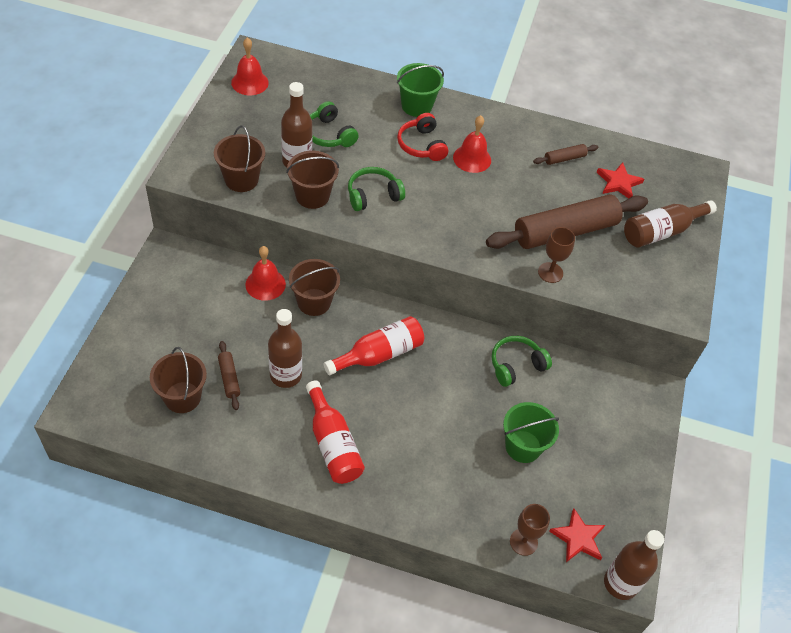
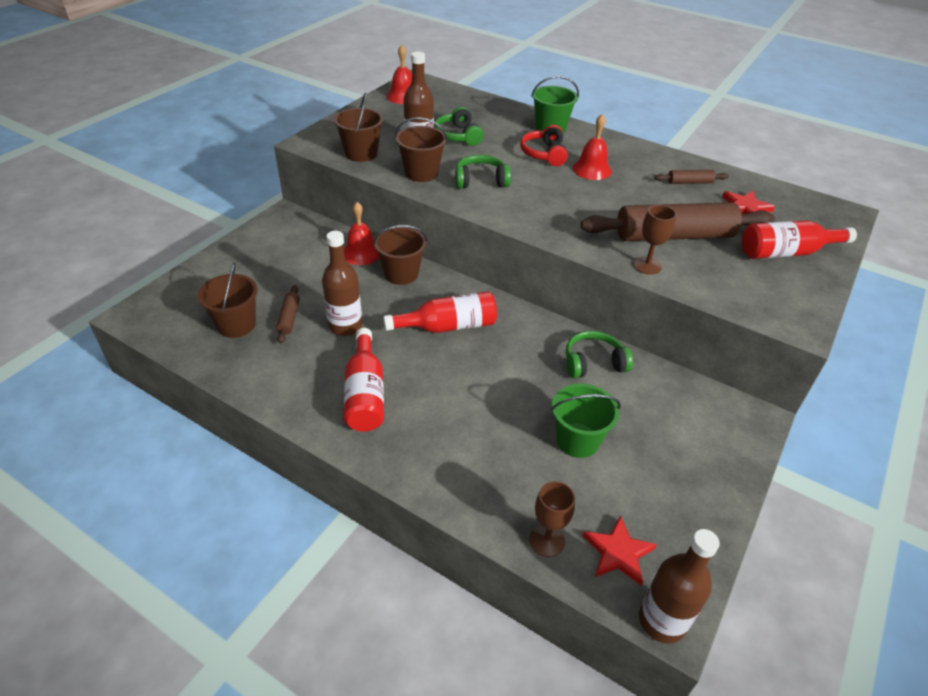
camera: 20 degrees right, 10 degrees down
(661, 232) = (787, 252): brown bottle -> red bottle

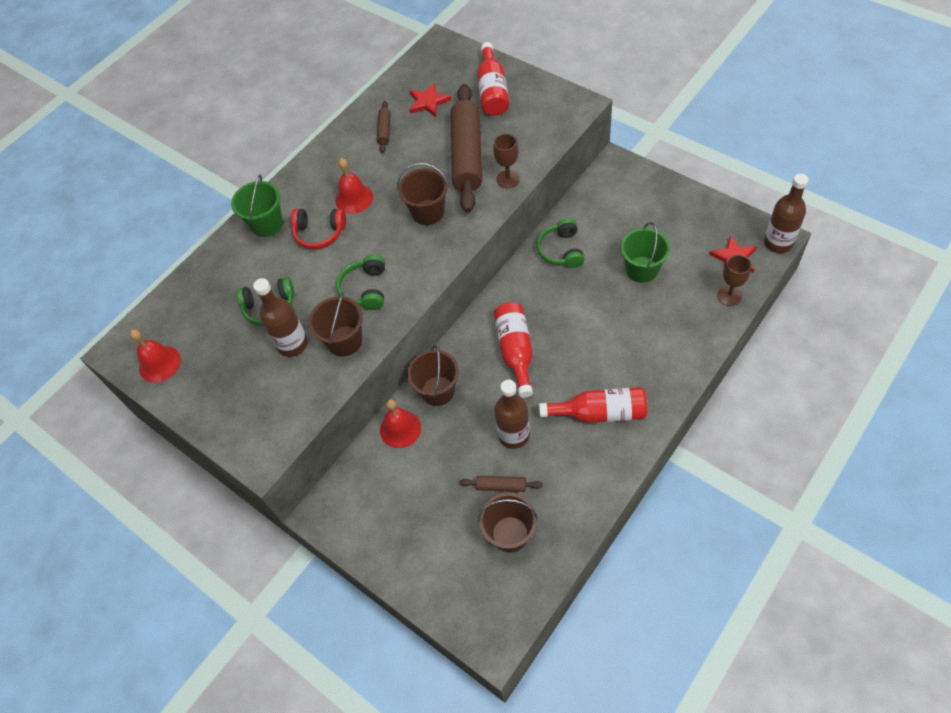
camera: 75 degrees left, 15 degrees up
(361, 153) = (295, 400): brown bucket -> brown bucket (428, 212)

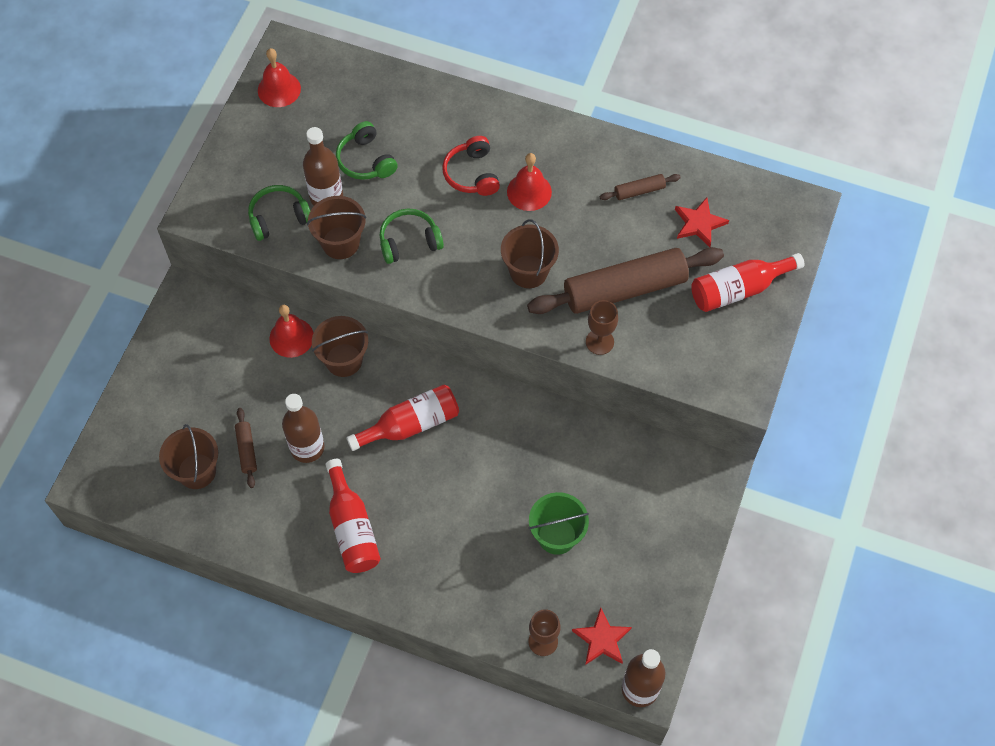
camera: 65 degrees right, 5 degrees up
(267, 224) = (472, 119): green bucket -> none
(561, 250) = (562, 440): green headphones -> green headphones (279, 218)

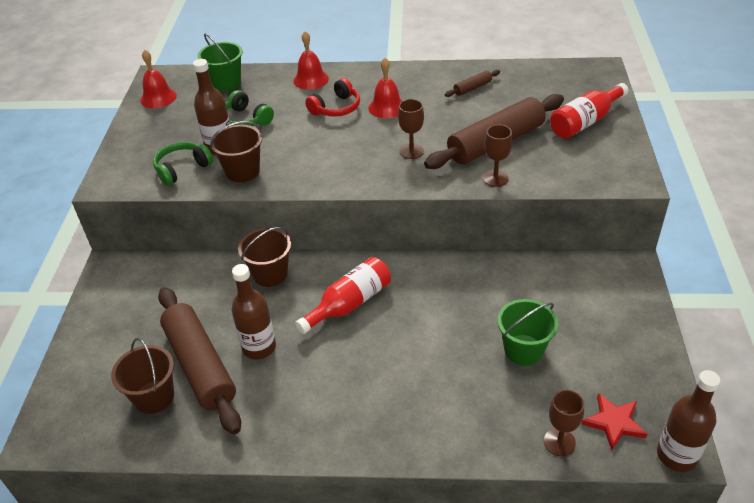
camera: 15 degrees left, 20 degrees down
(247, 450) = (200, 365): brown rolling pin -> brown rolling pin, size x2.34
(291, 337) = (217, 270): red bell -> red bell (311, 79)
(352, 527) = (327, 400): red bottle -> none
(362, 88) = (226, 83): none -> green bucket
(409, 242) = (302, 157): green headphones -> none
(472, 174) = (336, 108): red headphones -> red headphones turned 105 degrees counterclockwise
(528, 271) = (411, 151): brown bucket -> brown goblet
(699, 224) = (529, 94): red star -> none

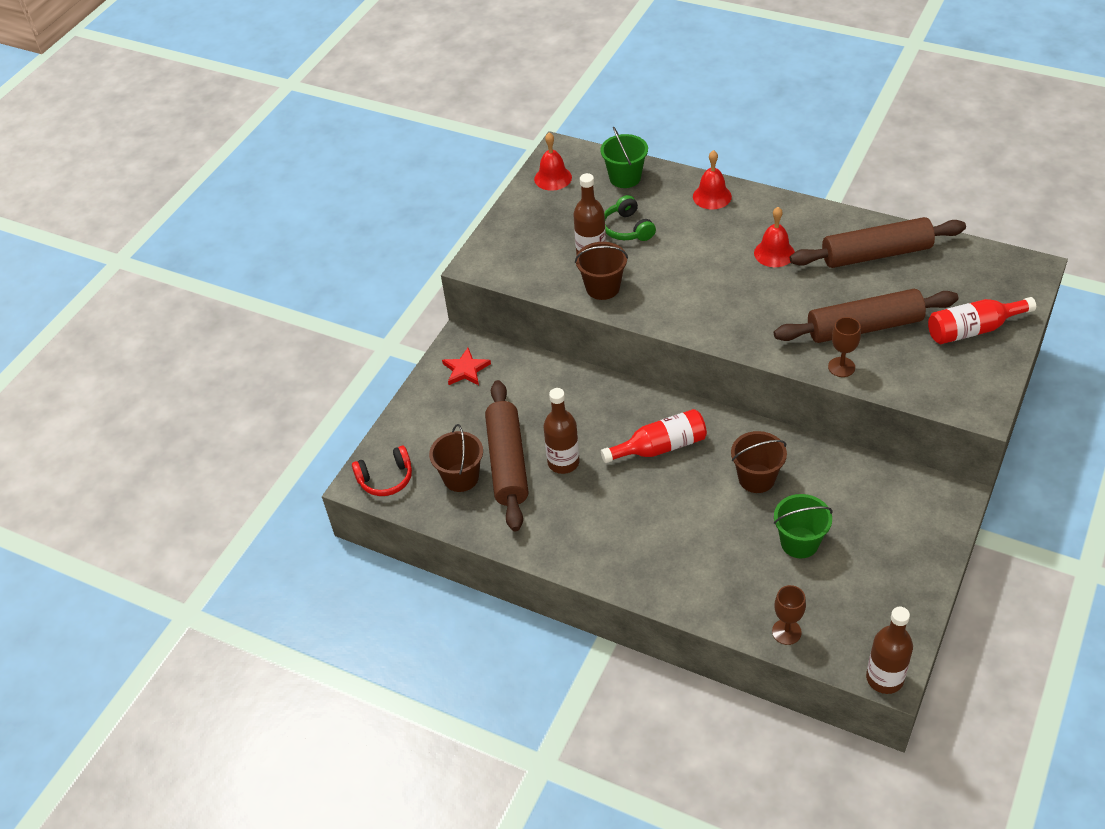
camera: 25 degrees right, 5 degrees up
(182, 169) = (548, 268): green headphones -> none
(270, 274) = (600, 395): brown bucket -> brown bucket (756, 478)
(336, 108) = (722, 239): red headphones -> red headphones (386, 479)
(411, 151) = (774, 312): brown goblet -> none
(472, 88) = (876, 254): brown rolling pin -> brown rolling pin, size x2.34
(614, 422) = (845, 633): red star -> red star (466, 369)

